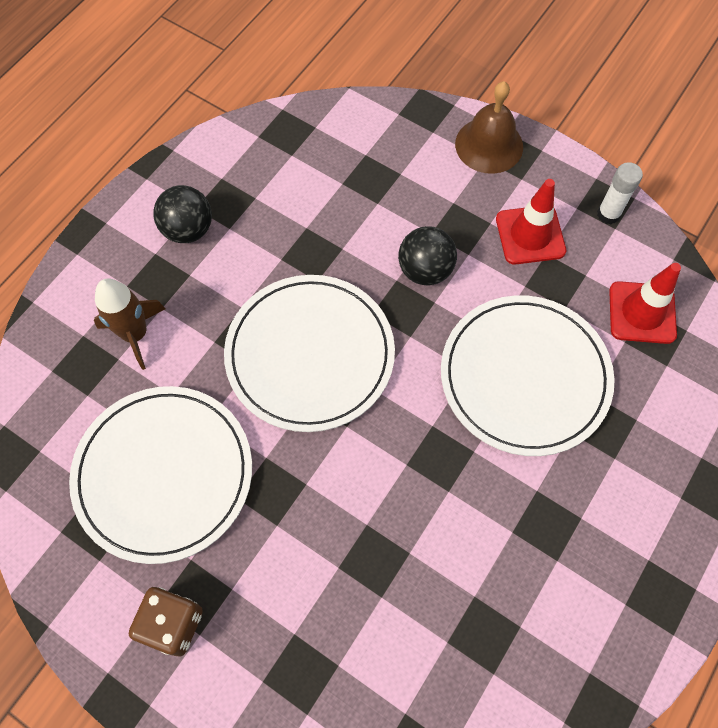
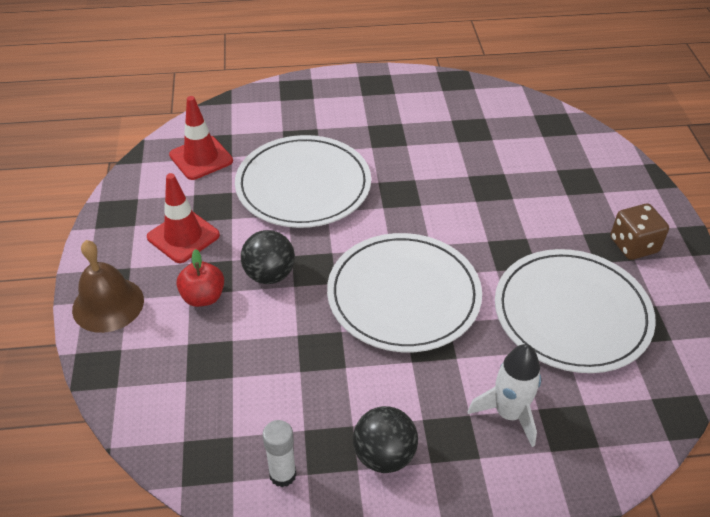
camera: 130 degrees left, 20 degrees down
(135, 334) = (508, 414): brown rocket -> white rocket
(441, 209) = (203, 297): none -> red apple
(608, 214) = (127, 207): white glue stick -> white glue stick (283, 474)

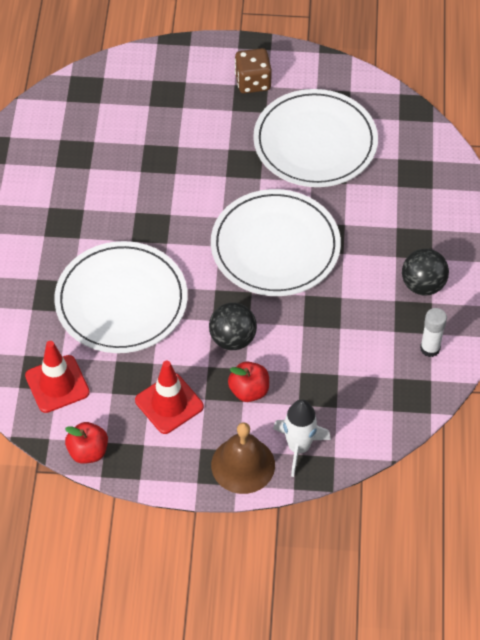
camera: 80 degrees left, 10 degrees up
(126, 188) = (88, 451): none -> red apple
(508, 414) = (399, 204): white rocket -> white rocket (298, 447)

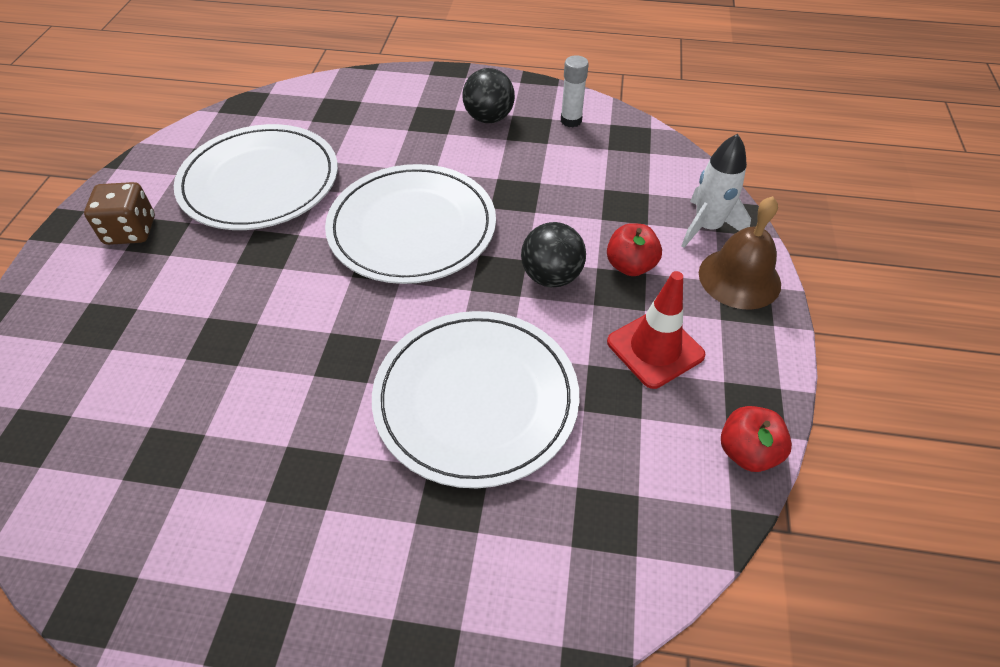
camera: 85 degrees left, 5 degrees down
(57, 384) = (628, 493): red traffic cone -> none

